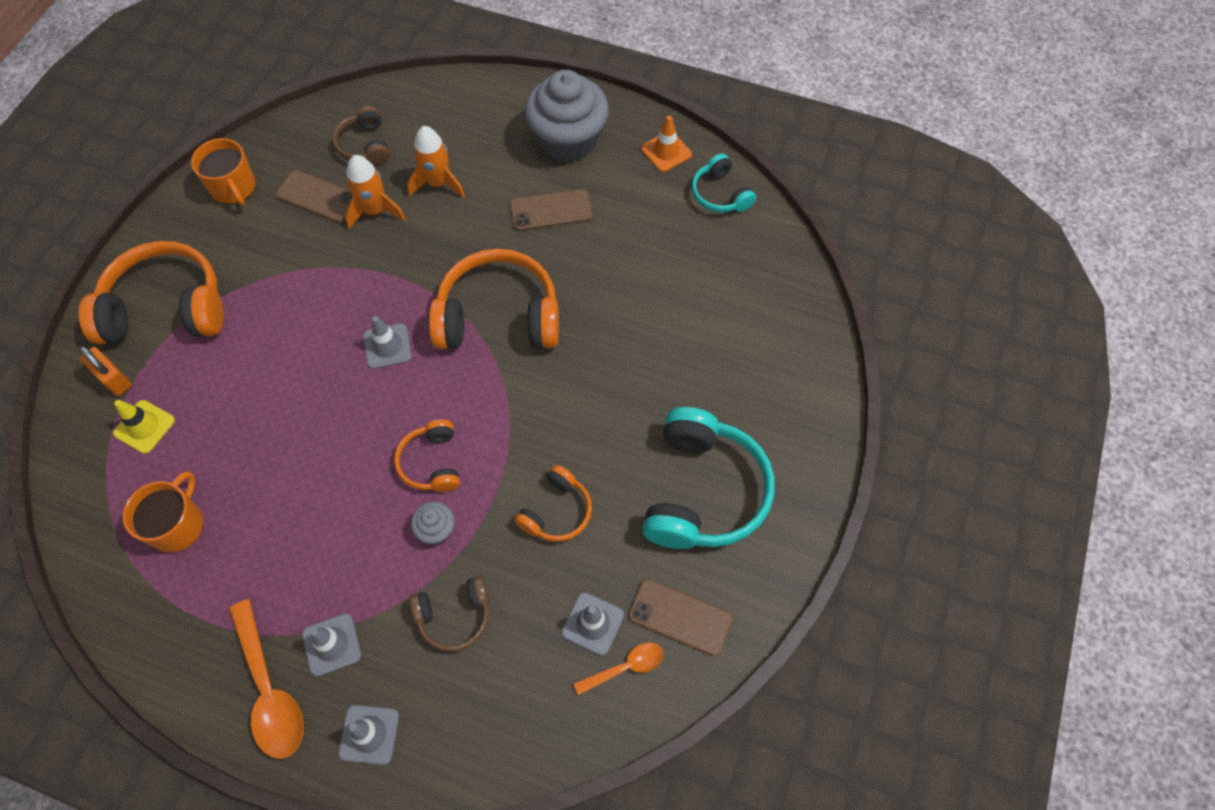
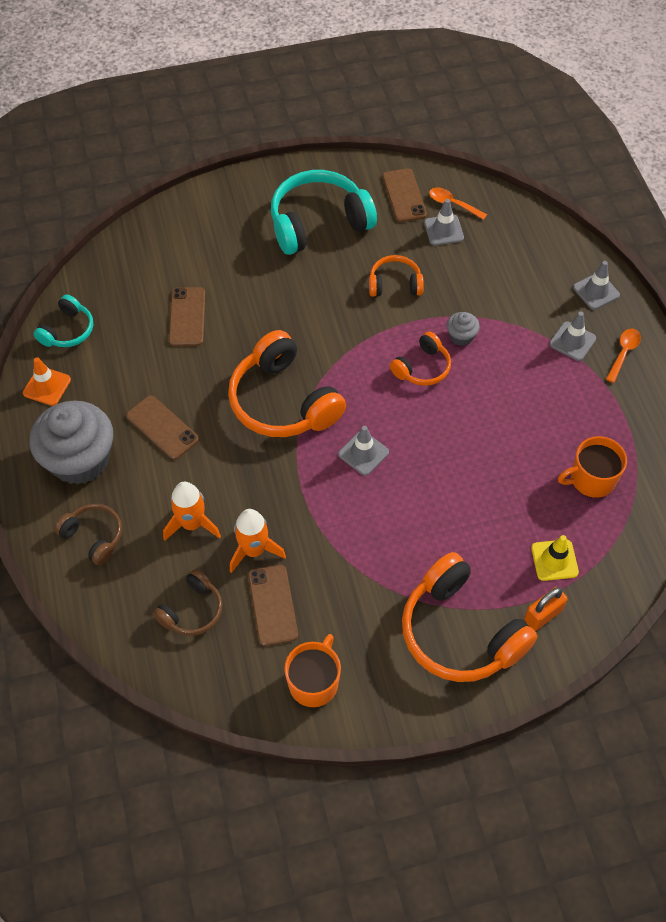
camera: 125 degrees left, 5 degrees down
(114, 379) = (543, 615): orange padlock -> orange padlock turned 45 degrees clockwise
(269, 690) = (623, 353): orange spoon -> orange spoon, size x0.57
(454, 616) = (500, 294): brown headphones -> brown headphones (94, 536)
(663, 294) = (187, 317): none -> brown phone

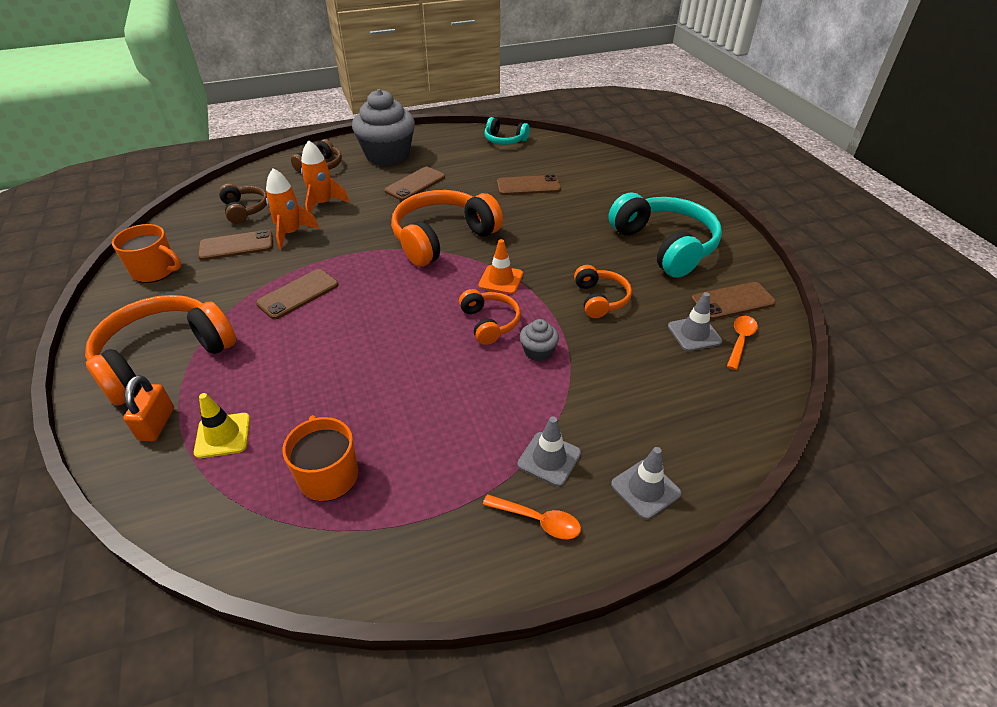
camera: 85 degrees right, 15 degrees down
(47, 386) = (452, 138): orange traffic cone -> orange traffic cone (501, 280)
(192, 610) = (245, 210): brown headphones -> brown headphones turned 150 degrees counterclockwise
(363, 453) = (383, 287): grey traffic cone -> none
(369, 528) = (298, 294): none -> brown phone
(422, 368) = (490, 323): orange headphones -> orange headphones turned 150 degrees counterclockwise
(543, 615) = (157, 424): orange padlock -> orange padlock turned 45 degrees clockwise

